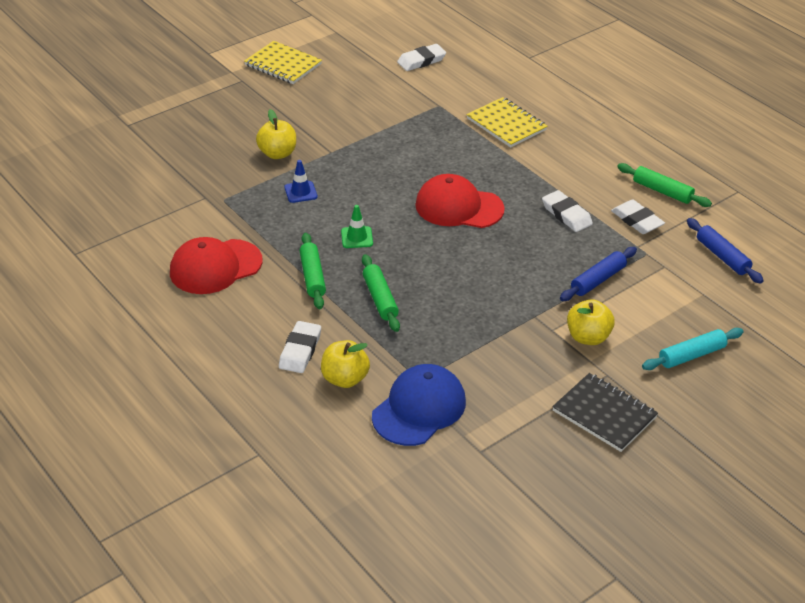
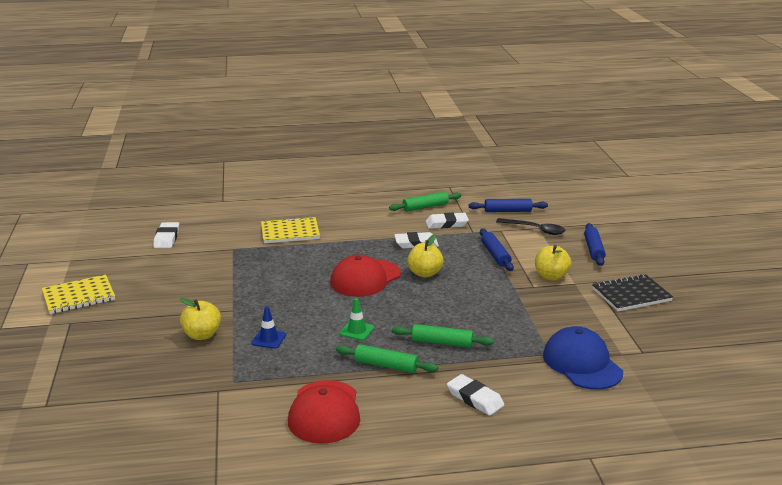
camera: 60 degrees left, 15 degrees down
(345, 379) = (525, 387): yellow apple -> yellow apple (425, 273)
(691, 355) = (593, 250): turquoise rolling pin -> blue rolling pin
(695, 293) = (535, 230): none -> black spoon

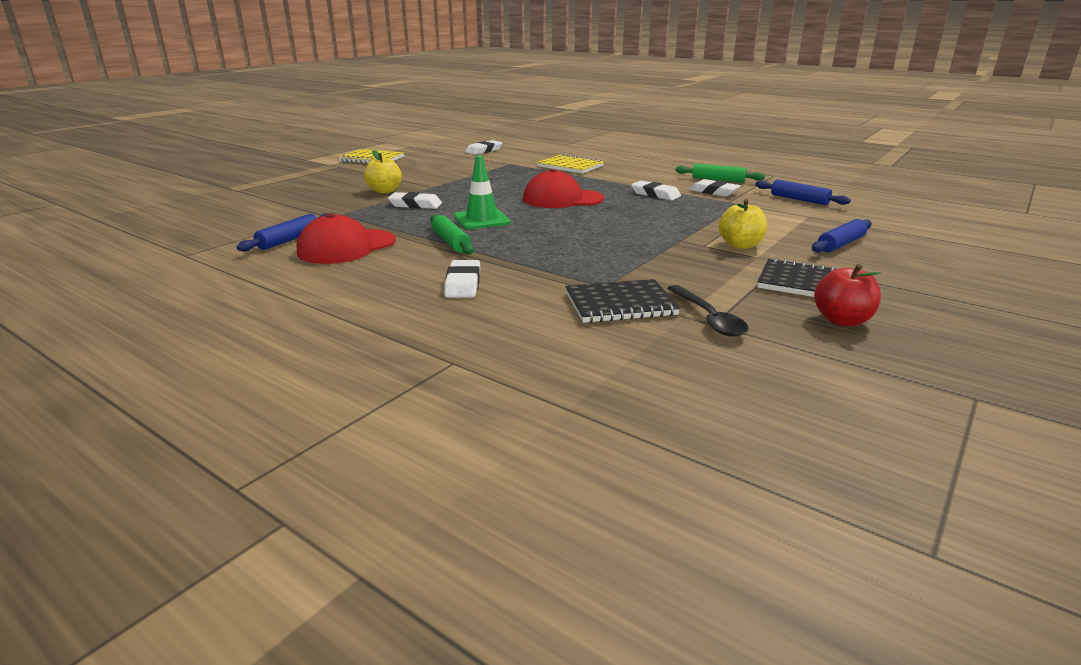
camera: 45 degrees right, 0 degrees up
(269, 339) = (415, 205): blue traffic cone -> white eraser
(357, 331) = (481, 220): green traffic cone -> green traffic cone, size x1.63
(425, 273) = (618, 210): yellow apple -> none
(442, 342) = (527, 246): green rolling pin -> none
(495, 255) = (714, 218): blue rolling pin -> blue rolling pin (289, 240)
(535, 230) = (801, 216): black spoon -> black spoon (708, 318)
(582, 363) = (620, 304): blue cap -> black notebook
(684, 317) = (842, 320): none -> red apple

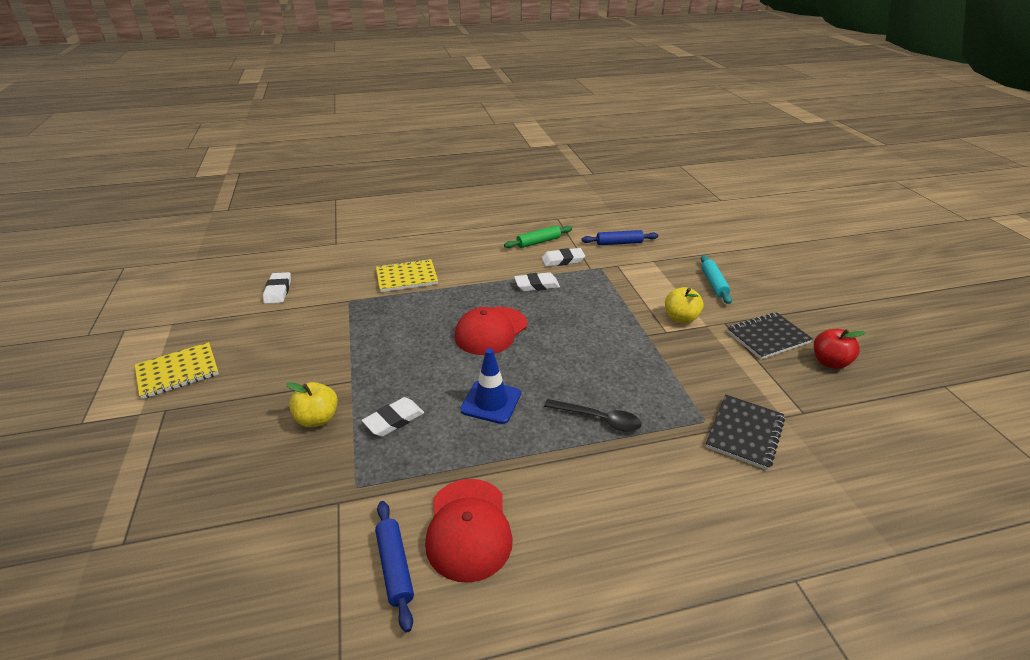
camera: 50 degrees left, 10 degrees up
(451, 242) = (530, 450): green rolling pin -> none
(463, 284) = (640, 494): white eraser -> none
(481, 220) = (491, 402): green traffic cone -> blue traffic cone
(708, 318) = (794, 409): black spoon -> black spoon (598, 419)
(840, 244) = (713, 284): blue rolling pin -> turquoise rolling pin

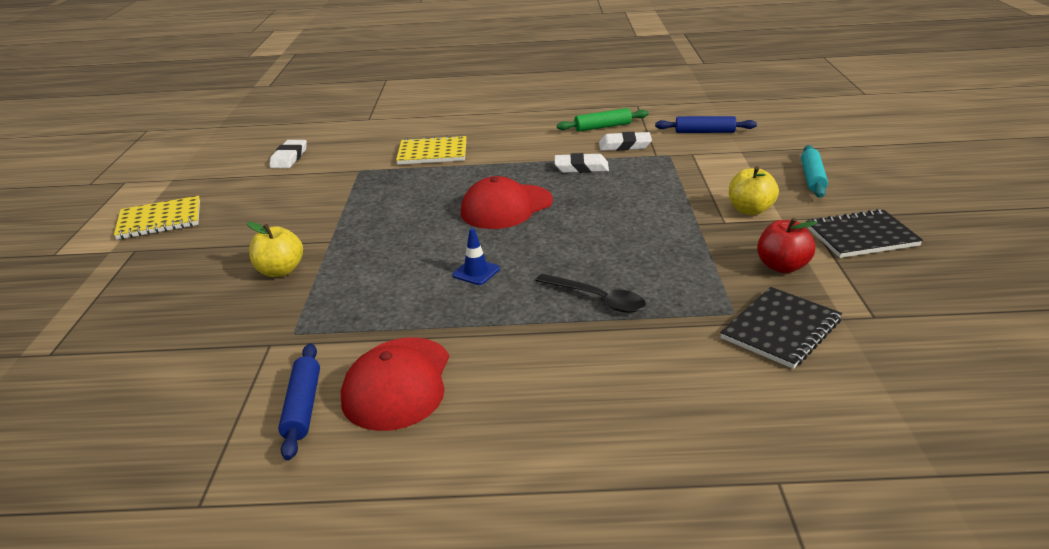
camera: 15 degrees right, 5 degrees down
(394, 420) = (360, 279): white eraser -> none
(491, 402) = (476, 272): blue traffic cone -> blue traffic cone, size x0.61
(829, 362) = (938, 268): red apple -> red apple (782, 266)

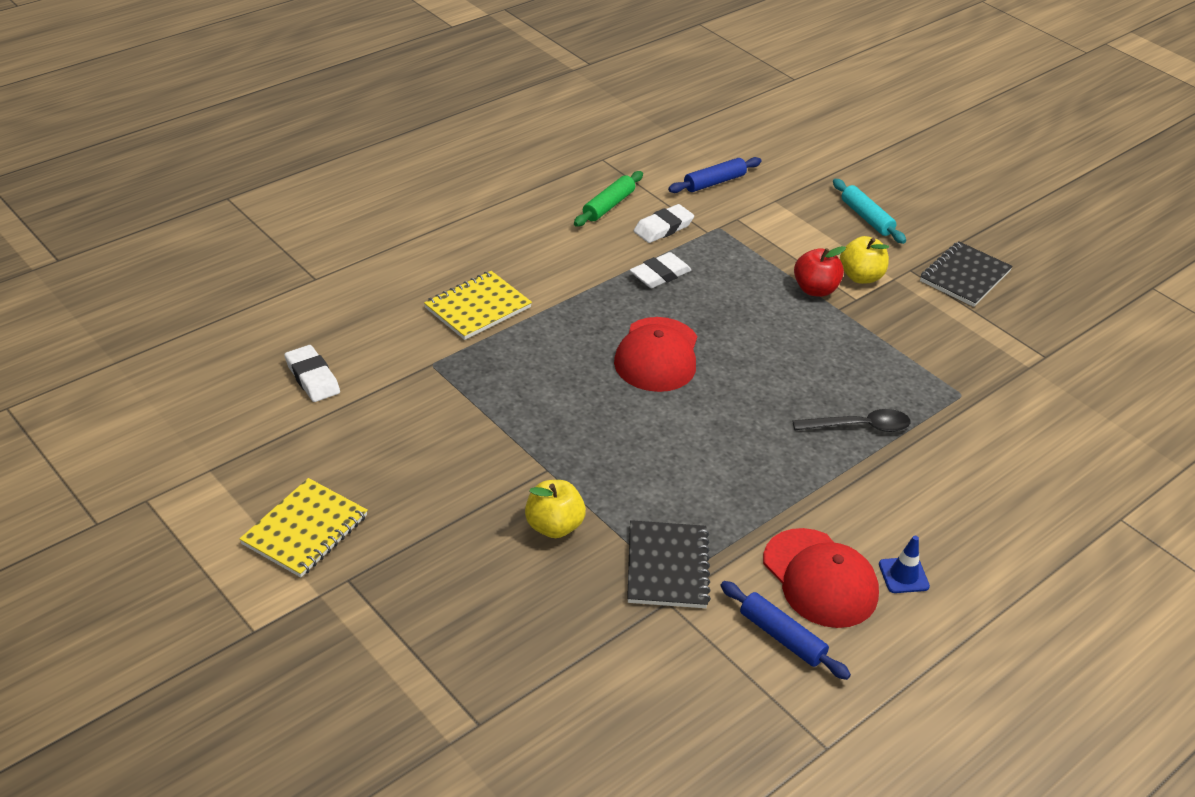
camera: 45 degrees left, 10 degrees up
(476, 272) = (732, 443): blue traffic cone -> blue traffic cone (903, 575)
(781, 329) = (1005, 396): black notebook -> black notebook (667, 567)
(782, 266) = (946, 332): red apple -> red apple (815, 289)

